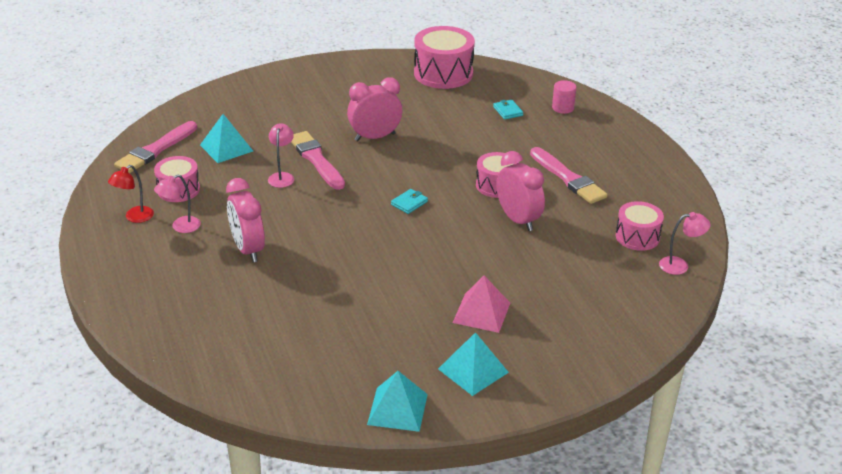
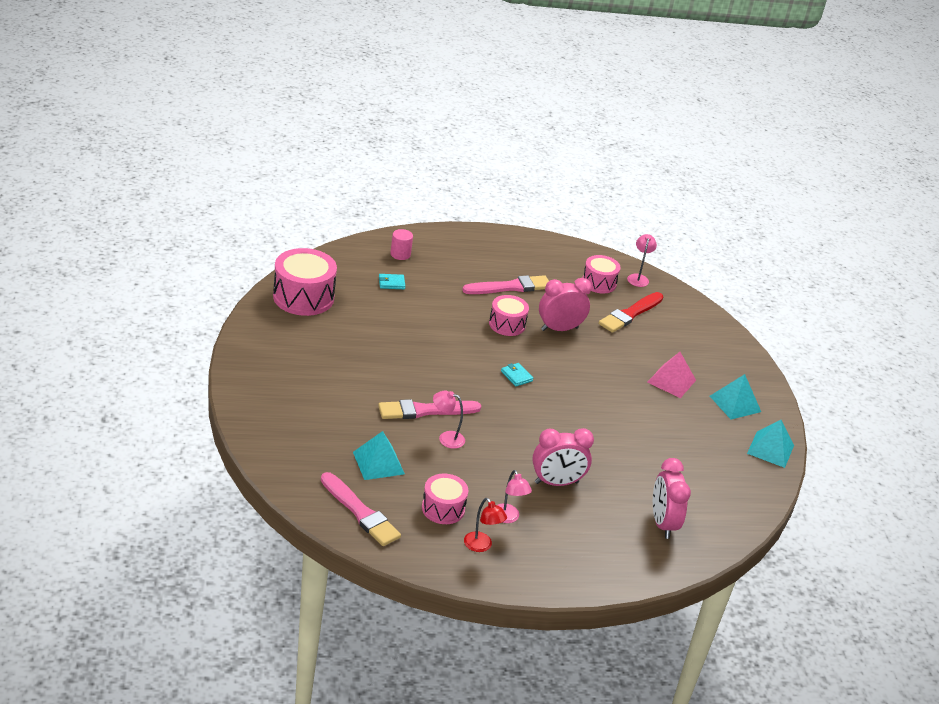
camera: 80 degrees left, 0 degrees up
(375, 137) = (401, 367): pink clock -> pink clock (662, 523)
(594, 267) = (630, 314): none -> red brush

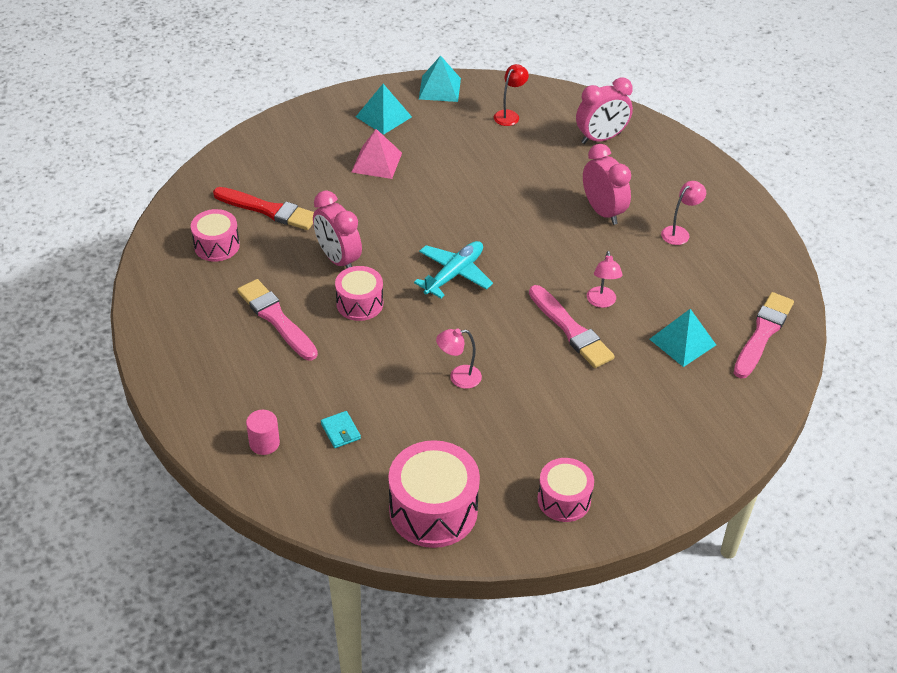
camera: 105 degrees left, 10 degrees up
(443, 508) = (705, 278): pink drum -> pink drum (564, 499)
(481, 546) = (731, 241): red lamp -> red lamp (509, 115)
(516, 376) = (454, 274): turquoise wallet -> turquoise plane
(638, 278) = (184, 216): pink lamp -> pink lamp (458, 377)

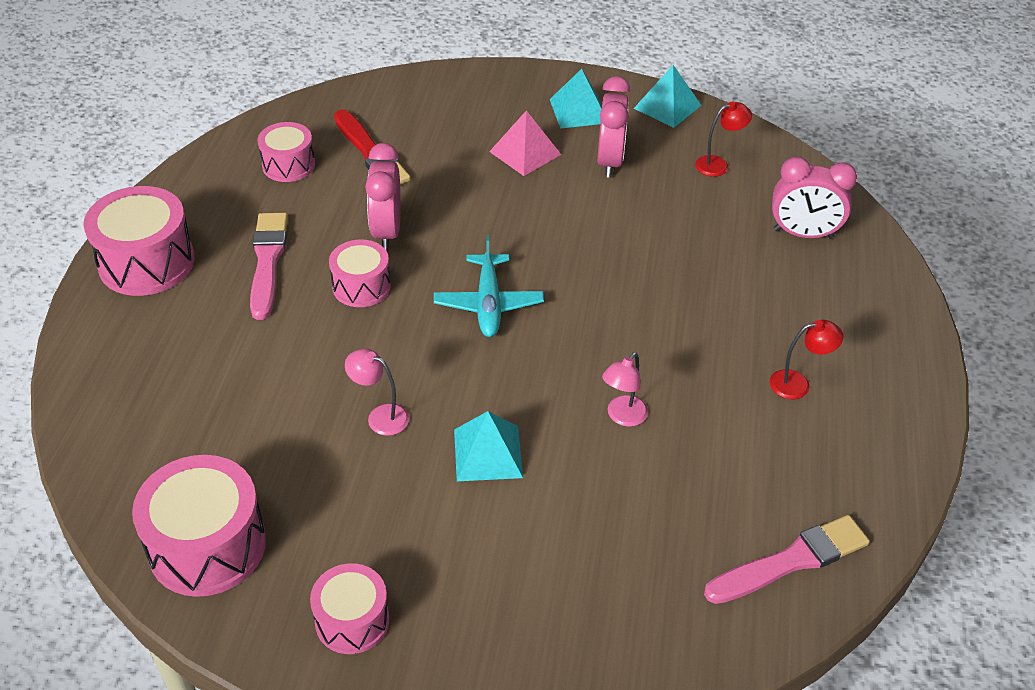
camera: 35 degrees right, 0 degrees up
(187, 362) = (146, 262): none -> pink drum
(264, 443) = (127, 379): pink cylinder -> none
(340, 431) = (207, 407): turquoise wallet -> none
(454, 274) = (488, 304): turquoise plane -> turquoise plane turned 105 degrees clockwise
(571, 330) = (555, 430): pink brush -> none
(603, 211) = (725, 315): pink clock -> pink clock (609, 161)
(679, 232) = (798, 384): pink lamp -> red lamp
(682, 342) = (676, 515): turquoise pyramid -> turquoise pyramid (487, 453)

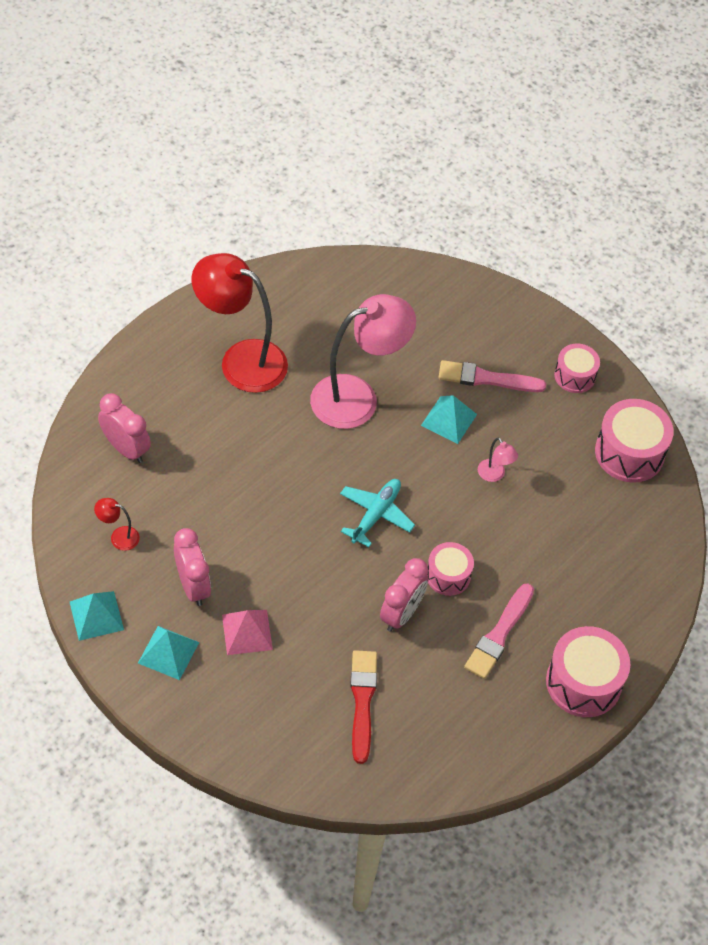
camera: 150 degrees left, 10 degrees up
(288, 165) = (433, 726): pink drum -> none
(609, 161) = (193, 586): pink clock -> pink clock turned 120 degrees clockwise
(622, 417) = (357, 398): pink lamp -> pink lamp, size x2.47
(791, 561) = (341, 284): pink brush -> pink brush (486, 379)
(798, 384) = (241, 360): red lamp -> red lamp, size x2.47

